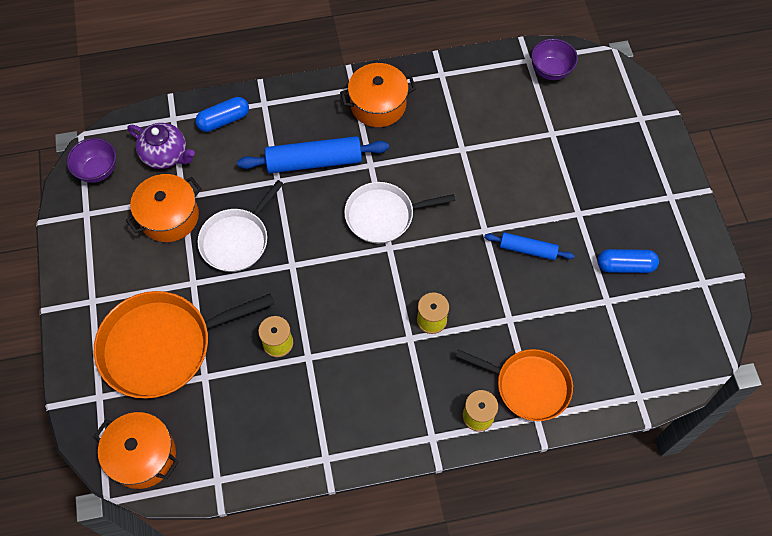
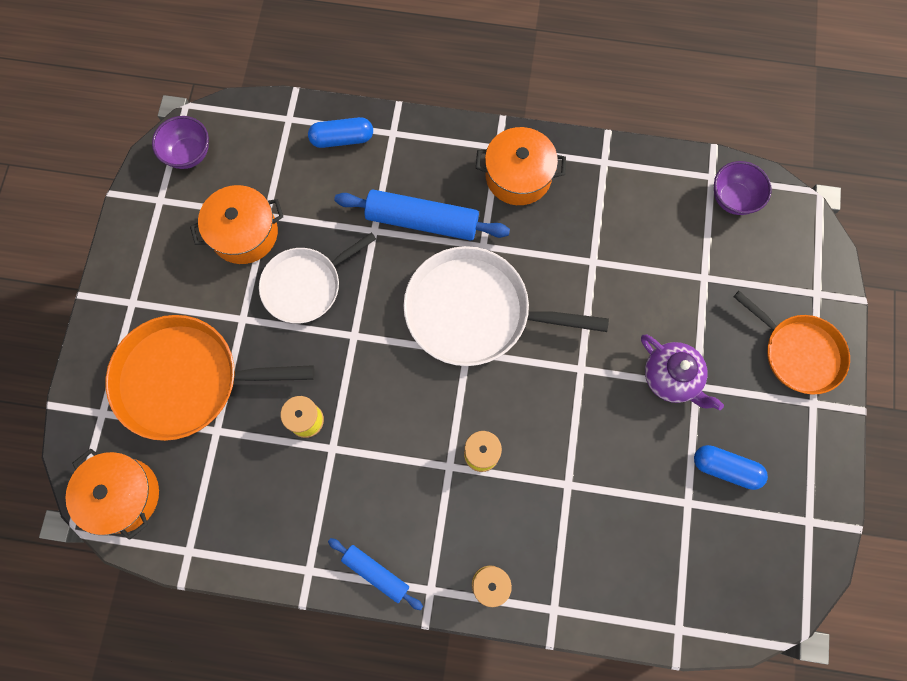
camera: 20 degrees right, 10 degrees up
(166, 155) = (266, 159): purple teapot -> purple teapot (671, 378)
(383, 215) = (474, 311): white pan -> white pan, size x1.54
(528, 250) = (621, 409): blue rolling pin -> blue rolling pin (375, 573)
(528, 385) = (559, 570): orange pan -> orange pan (798, 353)

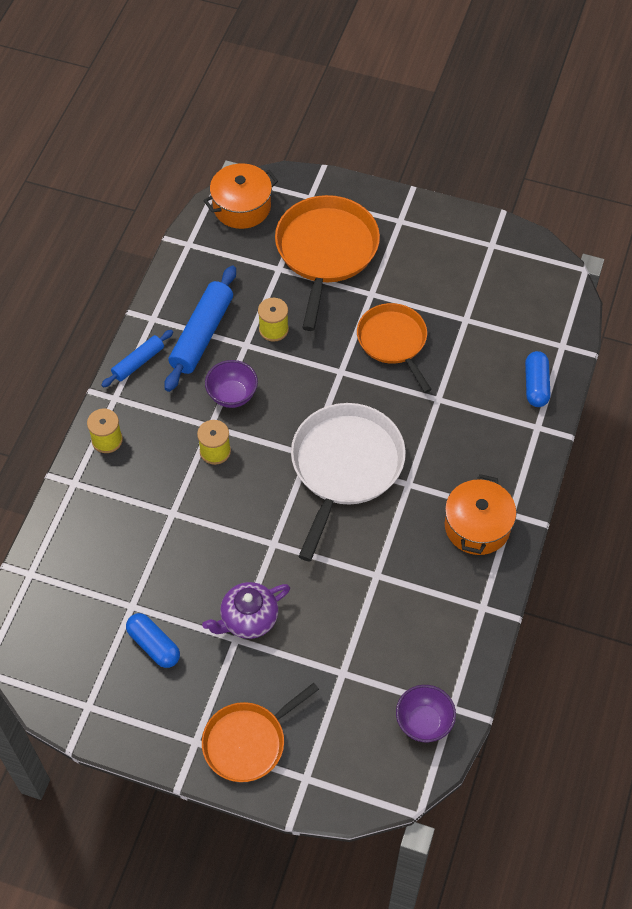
camera: 100 degrees right, 15 degrees down
(189, 154) = (534, 268): purple bowl -> purple bowl (232, 395)
(244, 233) = (450, 302): orange pot -> none
(306, 285) = (393, 341): white pan -> orange pan
(422, 221) = (441, 438): blue rolling pin -> blue rolling pin (201, 334)
(725, 468) = (154, 645): blue capsule -> blue capsule turned 75 degrees counterclockwise

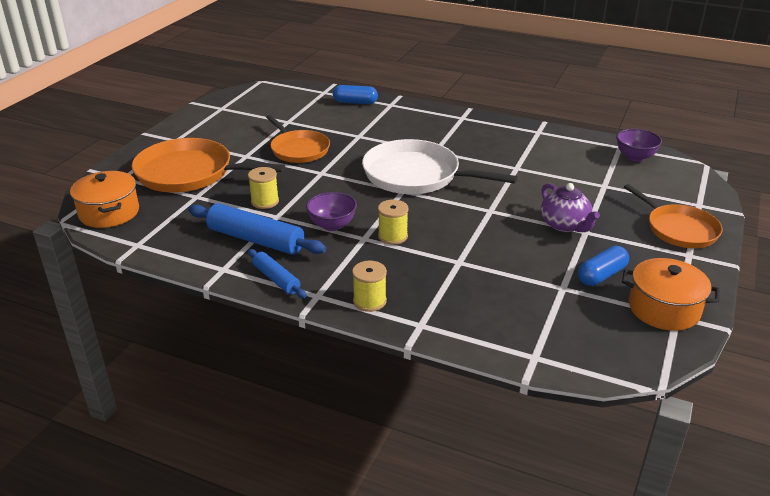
camera: 85 degrees left, 25 degrees down
(393, 341) = (298, 149): orange pan -> orange pan turned 105 degrees counterclockwise
(477, 526) = (472, 129): orange pot -> orange pot (663, 309)

